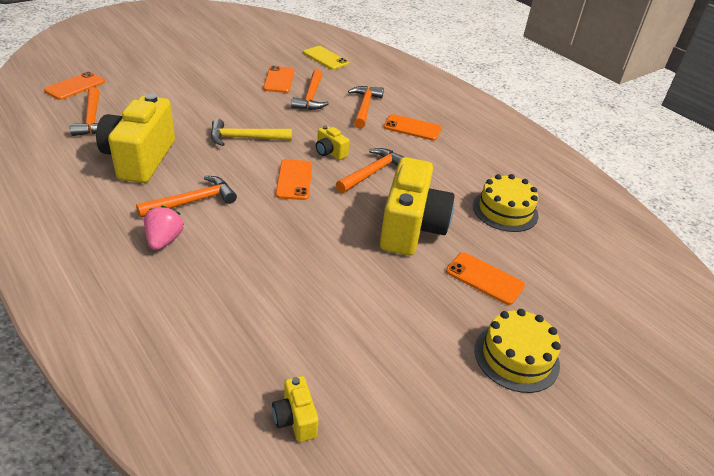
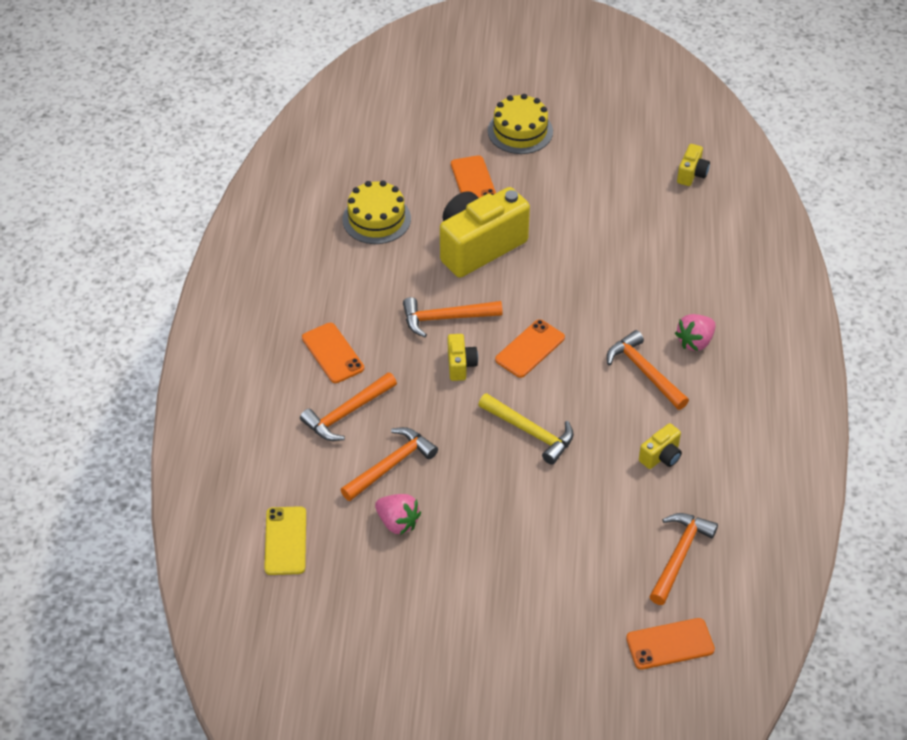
camera: 135 degrees left, 10 degrees up
(140, 159) = (661, 456): yellow camera -> yellow camera, size x0.44
(192, 201) = (644, 372): orange hammer -> orange hammer turned 45 degrees clockwise
(279, 80) = (397, 522): orange phone -> pink strawberry

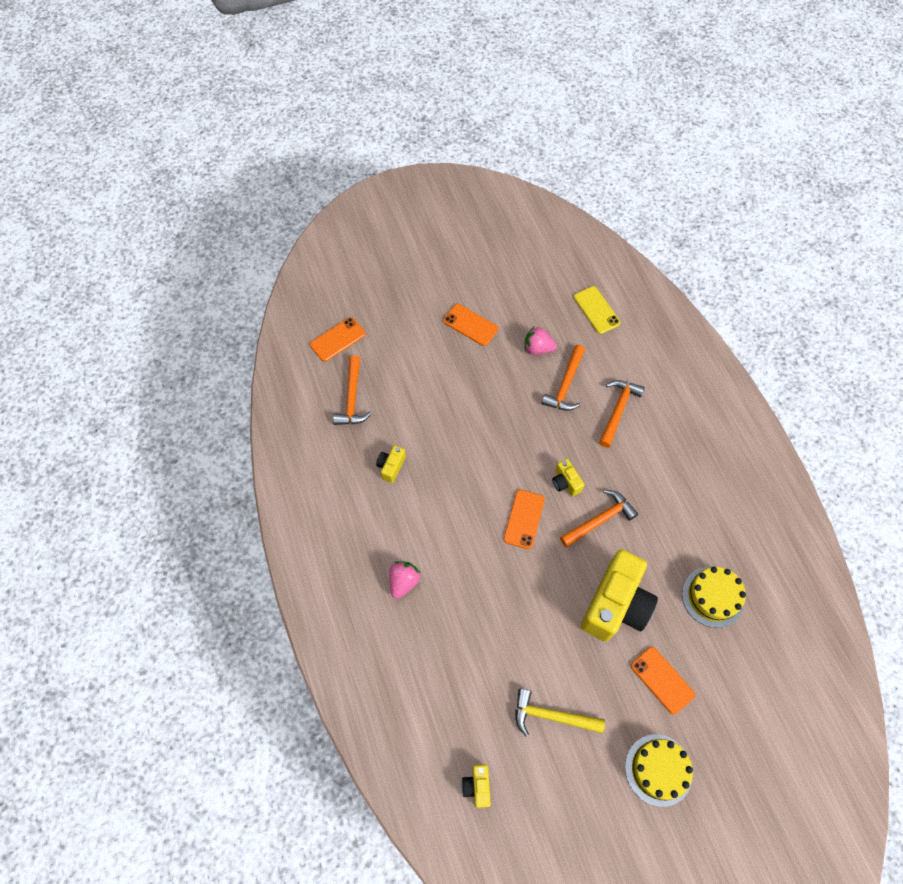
camera: 155 degrees right, 15 degrees up
(333, 353) = (659, 453): orange phone -> orange phone (470, 325)
(530, 432) = (488, 448): yellow hammer -> yellow hammer (552, 716)
(644, 372) = (431, 535): orange hammer -> none

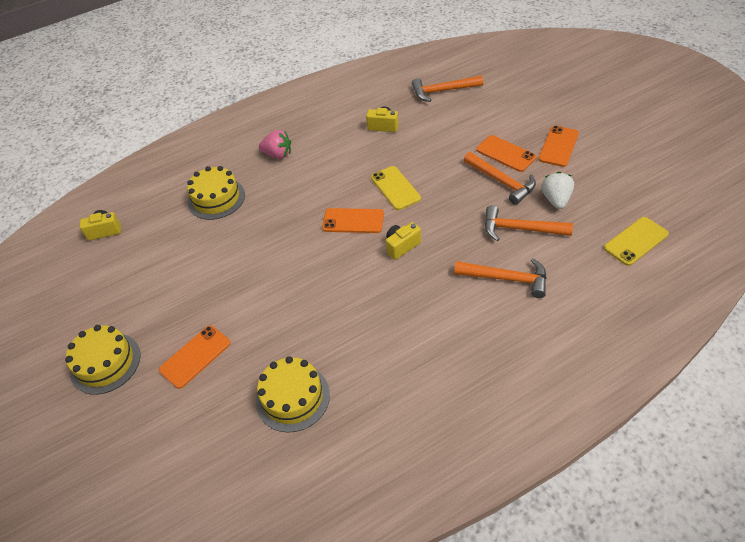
camera: 85 degrees right, 15 degrees down
(337, 339) = (498, 71): orange phone -> orange phone (505, 153)
(457, 654) = (216, 198): none -> yellow cake
(488, 473) = (395, 188): none -> yellow phone
(538, 348) = (556, 200): pink strawberry -> white strawberry
(552, 716) = (161, 271): yellow hammer -> none
(599, 520) = (366, 280): orange hammer -> orange hammer (501, 181)
(615, 605) = (273, 306): yellow camera -> none

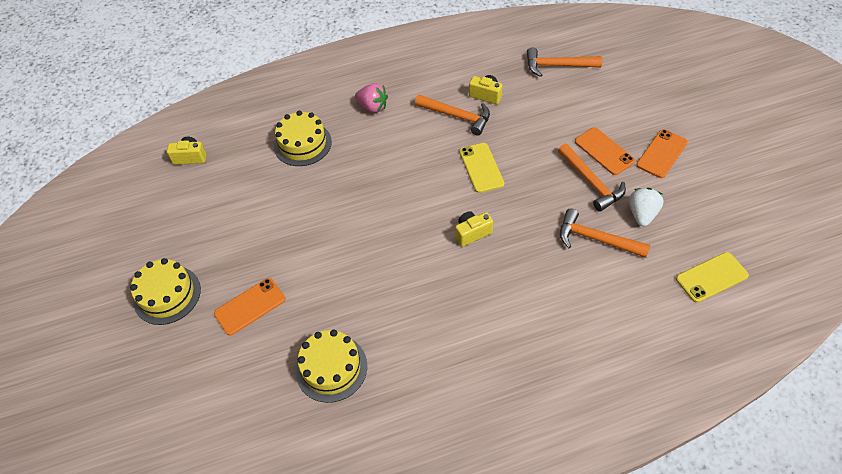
camera: 10 degrees right, 5 degrees up
(353, 221) = (430, 196): orange phone -> none
(506, 278) = (567, 290): orange hammer -> orange hammer (457, 116)

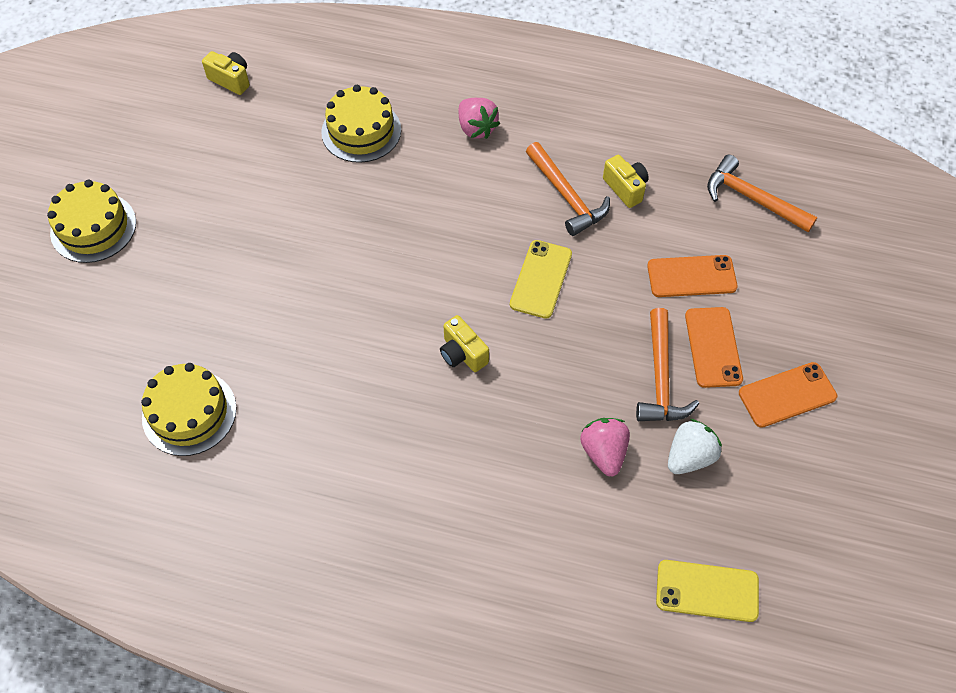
camera: 30 degrees right, 5 degrees up
(250, 306) = (162, 291): orange phone -> orange phone (691, 276)
(472, 233) = (462, 354): yellow camera -> yellow camera turned 135 degrees counterclockwise
(596, 239) = (603, 452): orange hammer -> pink strawberry

